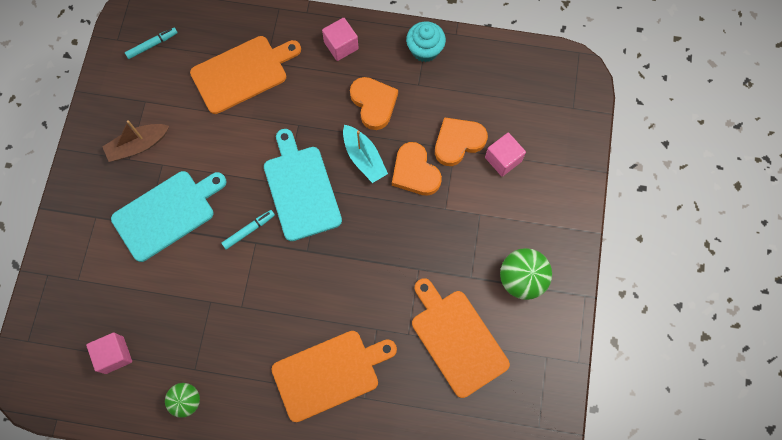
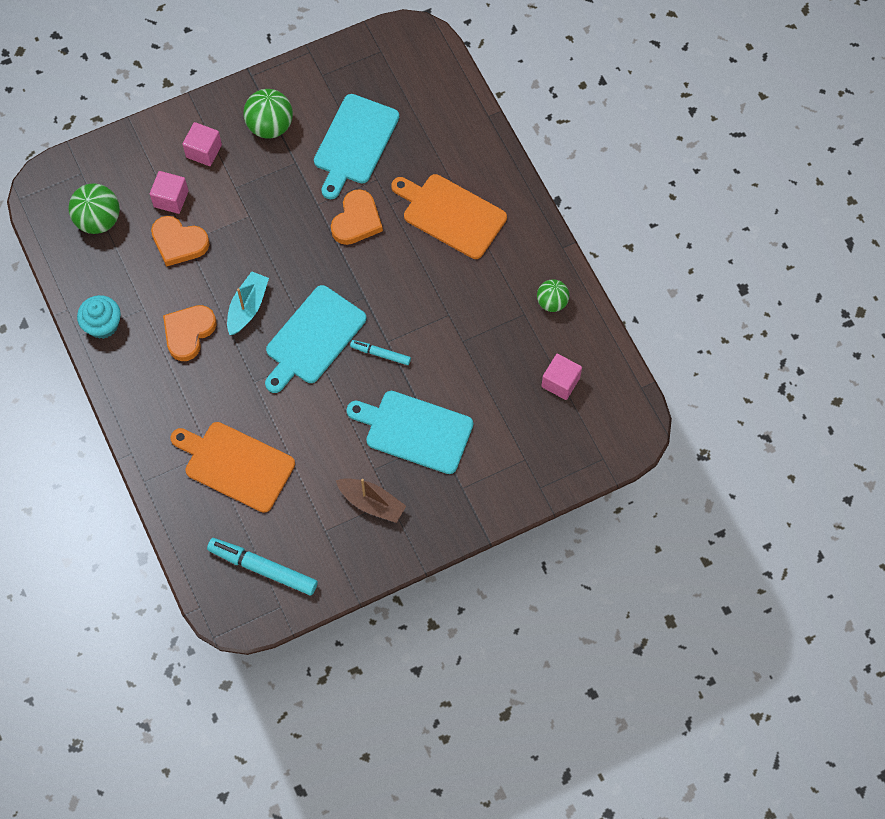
camera: 125 degrees left, 5 degrees down
(152, 45) = (263, 569): turquoise marker -> turquoise marker, size x1.79
(341, 46) = (147, 398): pink cube -> pink cube (204, 151)
(415, 172) = (232, 259): orange heart -> orange heart (356, 220)
(457, 339) = (354, 143): orange cutting board -> turquoise cutting board
(520, 96) = (98, 220): none -> green ball

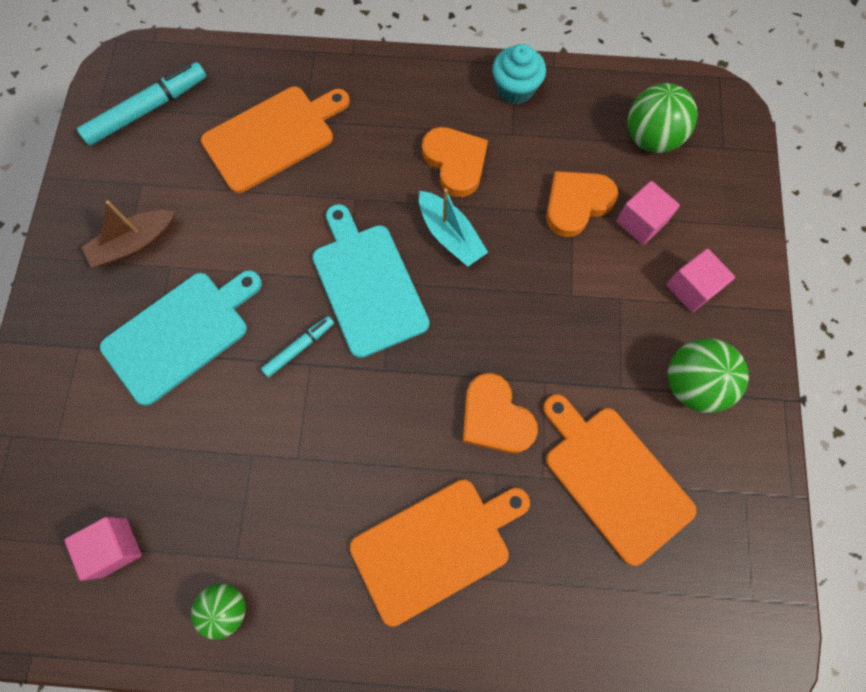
camera: 120 degrees right, 5 degrees up
(354, 143) = (614, 478): turquoise cutting board -> orange cutting board

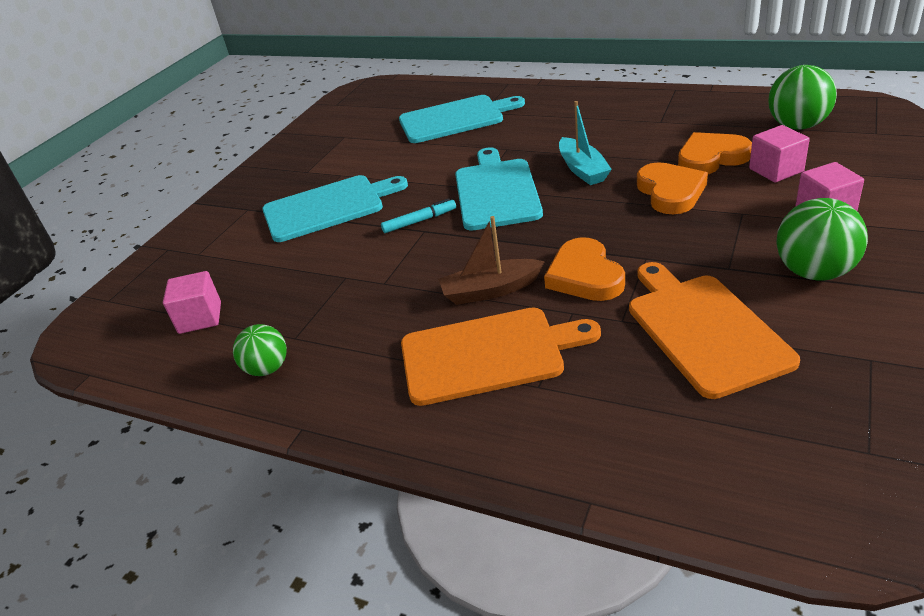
camera: 25 degrees right, 35 degrees down
(134, 244) = (321, 163): brown boat -> brown boat (490, 290)
(147, 110) = (368, 106): turquoise marker -> none
(273, 137) = (455, 119): orange cutting board -> turquoise cutting board
(455, 163) = (602, 134): orange heart -> orange heart (670, 192)
(515, 89) = (671, 100): turquoise cupcake -> none

